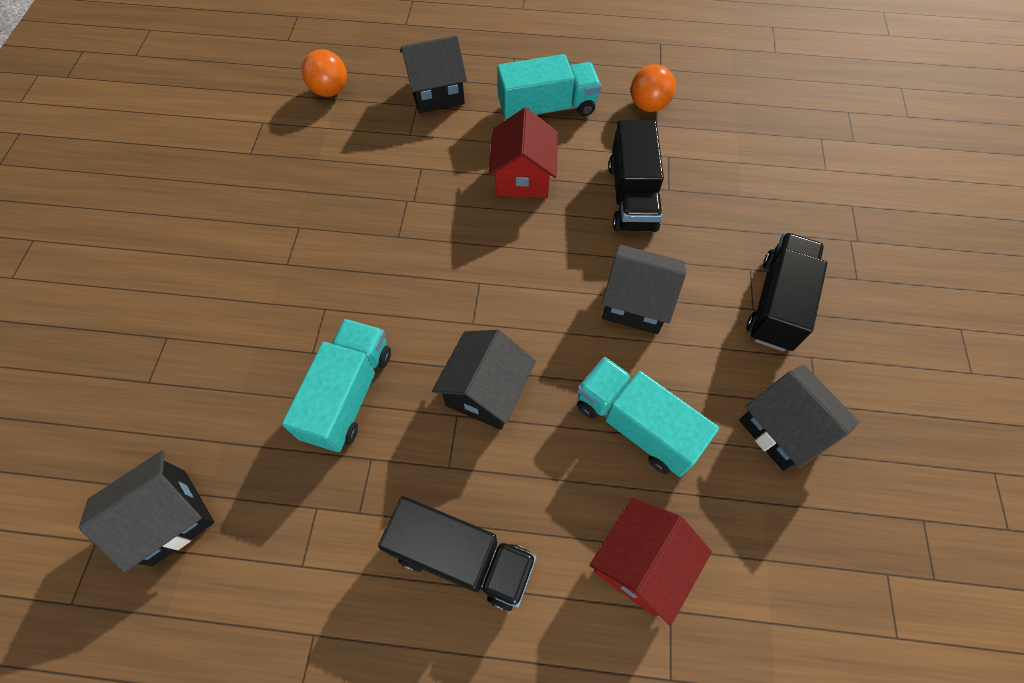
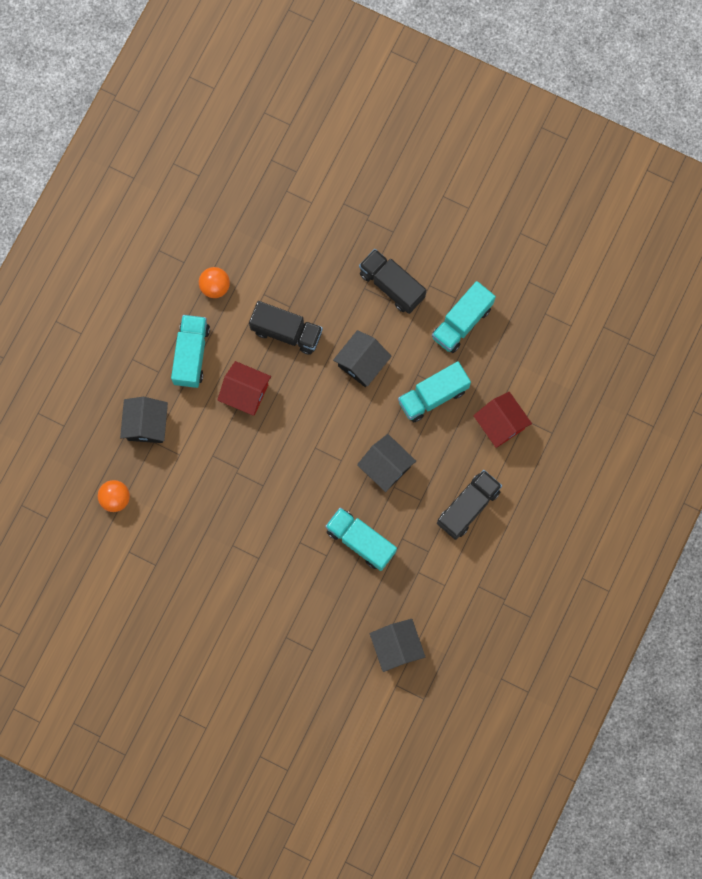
camera: 70 degrees left, 15 degrees up
(783, 428) = (461, 322): black house -> turquoise truck

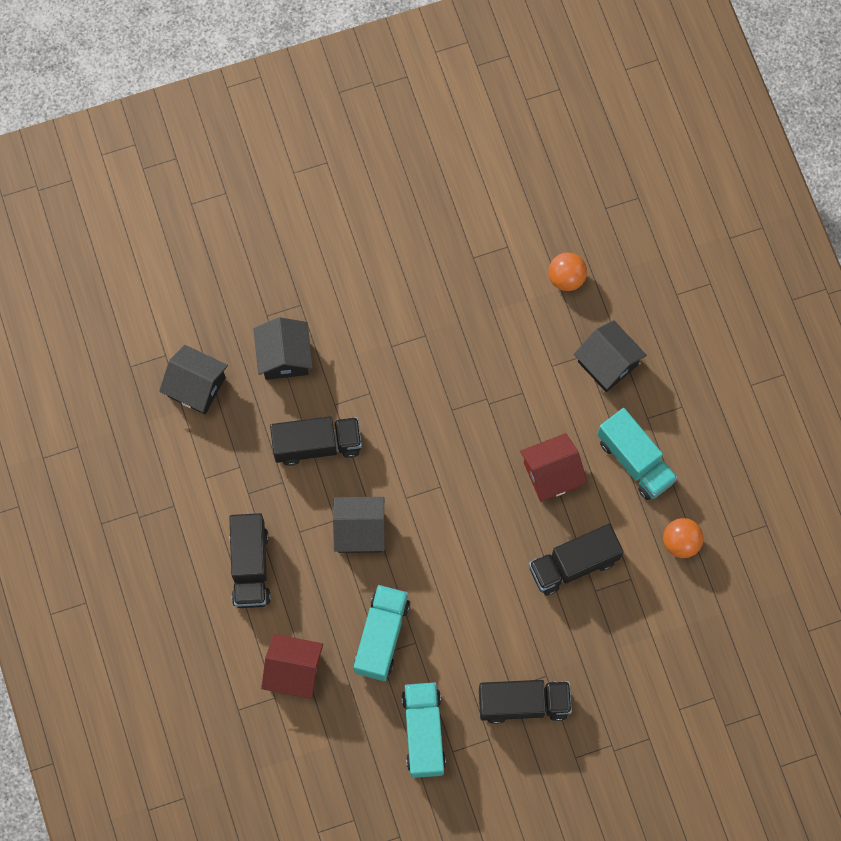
camera: 135 degrees right, 5 degrees down
(360, 541) = (317, 445): turquoise truck -> black truck
(362, 363) = (476, 603): black house -> black house (284, 357)

